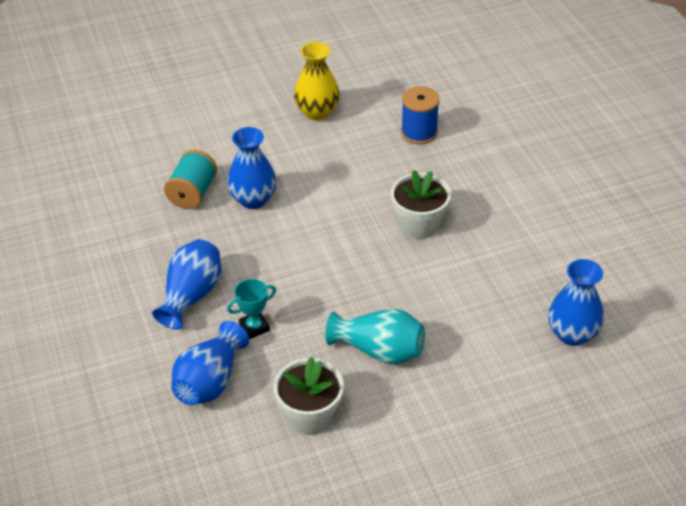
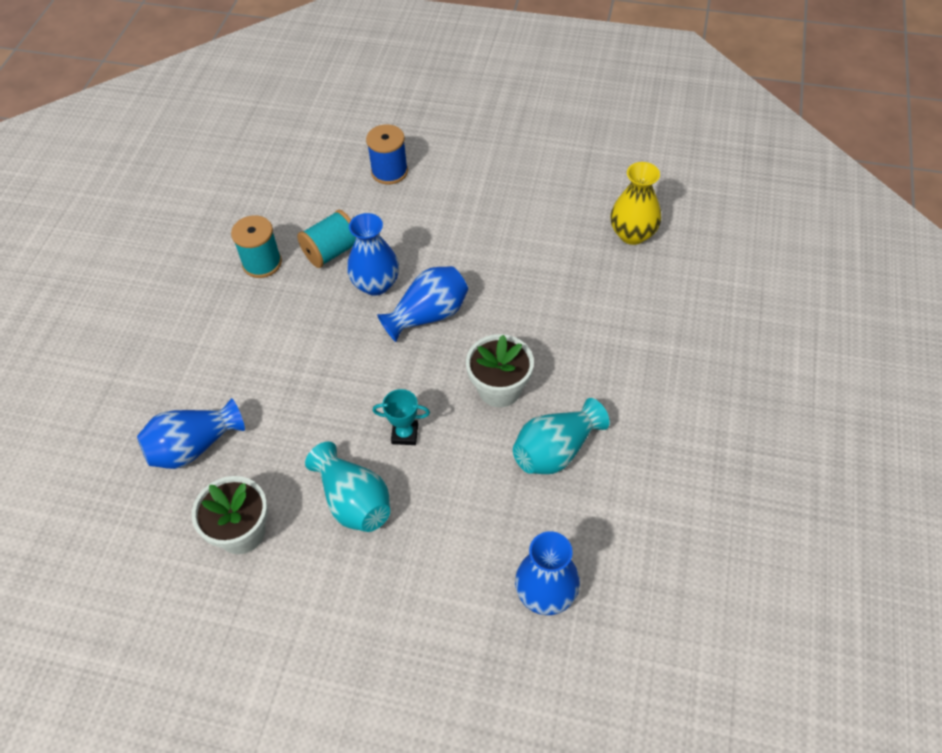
camera: 35 degrees right, 10 degrees up
(138, 227) = (262, 263): none -> turquoise spool
(191, 295) = (248, 354): blue vase -> blue vase (428, 315)
(254, 327) = (271, 414): turquoise trophy -> turquoise trophy (405, 434)
(317, 112) = (506, 221): yellow vase -> yellow vase (632, 234)
(419, 132) = (583, 288): blue spool -> blue spool (389, 171)
(497, 244) = (556, 451): none -> turquoise vase

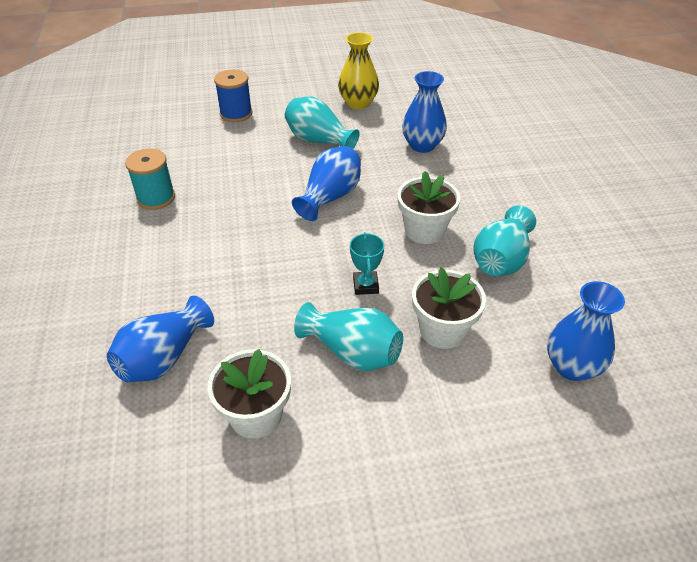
camera: 25 degrees left, 10 degrees down
(331, 251) = (217, 175): turquoise spool -> none
(376, 284) = (270, 187): blue vase -> blue vase (422, 145)
(405, 434) = (365, 285): turquoise trophy -> turquoise trophy turned 75 degrees counterclockwise
(448, 509) = (442, 330): none -> white flower pot
(456, 235) = (319, 140): none -> turquoise vase
(632, 234) = (454, 110): yellow vase -> yellow vase (358, 103)

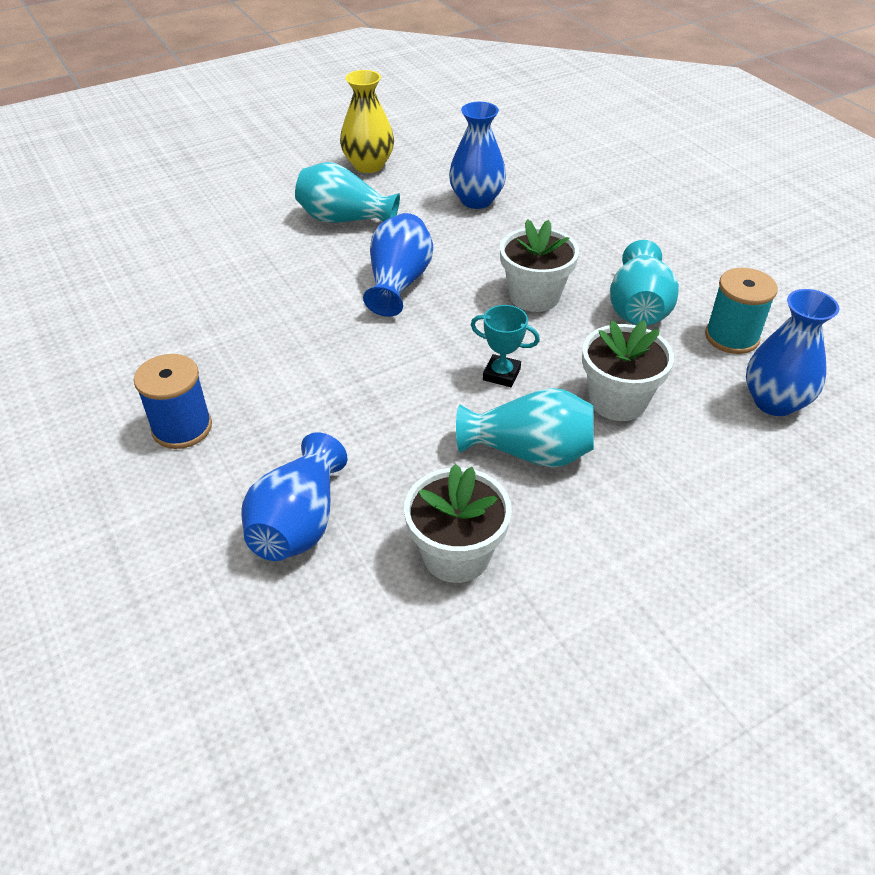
camera: 20 degrees left, 0 degrees up
(156, 198) = (167, 334): turquoise spool -> turquoise spool (731, 337)
(236, 114) = (214, 208): blue spool -> blue spool (182, 428)
(365, 285) = (501, 374): turquoise trophy -> turquoise trophy turned 45 degrees counterclockwise

